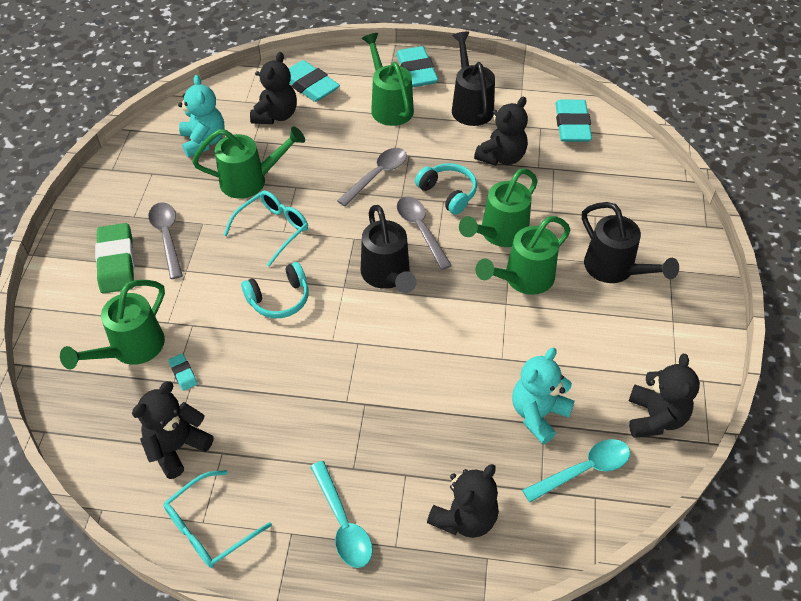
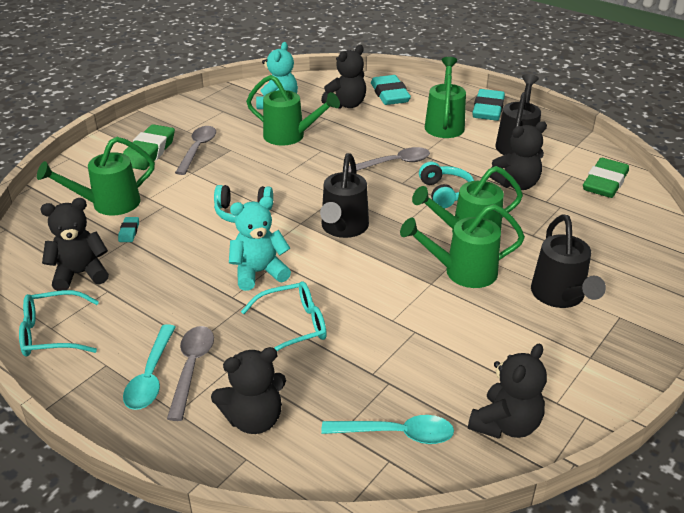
camera: 30 degrees right, 15 degrees down
(273, 229) = (279, 170): turquoise glasses -> turquoise glasses (293, 326)
(421, 230) = (399, 208): grey spoon -> grey spoon (191, 368)
(538, 414) = (390, 373): turquoise teddy bear -> turquoise teddy bear (259, 272)
(572, 125) = (605, 183): turquoise eraser -> green eraser

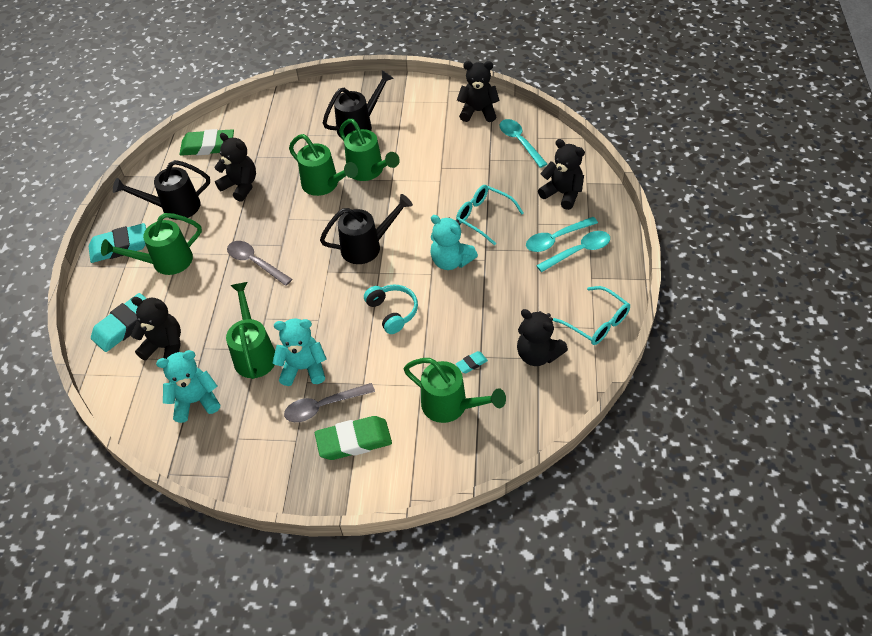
camera: 120 degrees left, 15 degrees up
(191, 368) = (556, 239): grey spoon -> turquoise spoon
(245, 152) = (304, 368): none -> turquoise teddy bear
(445, 193) = (279, 216): turquoise headphones -> none

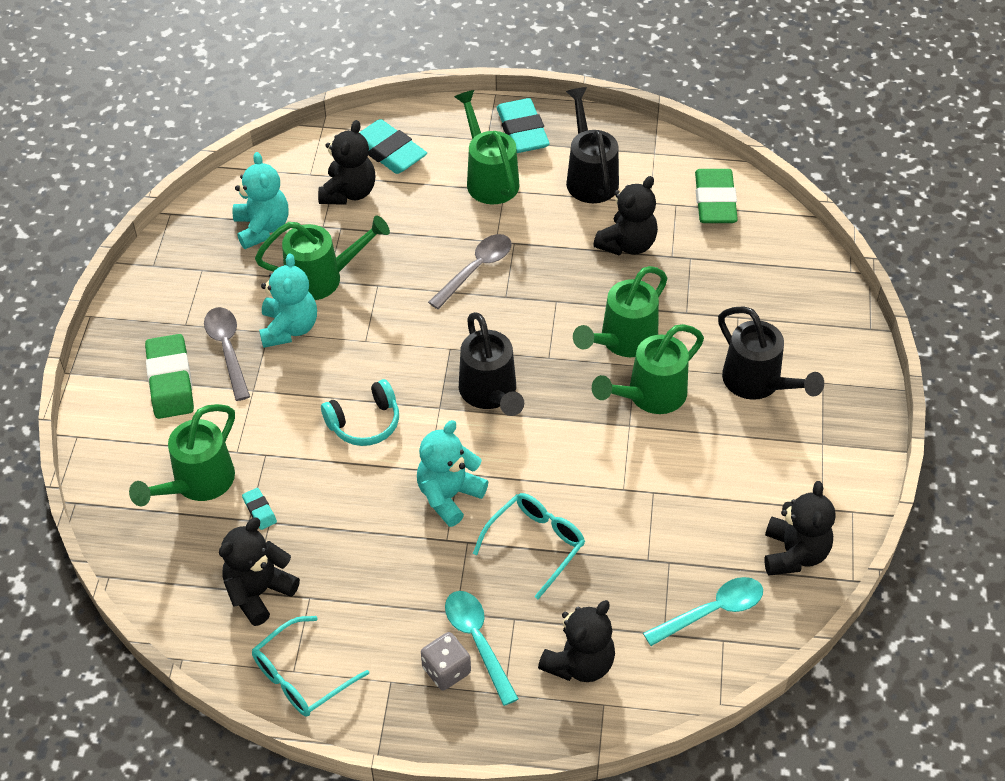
camera: 90 degrees right, 0 degrees up
(578, 252) = (446, 670): turquoise spoon -> grey dice

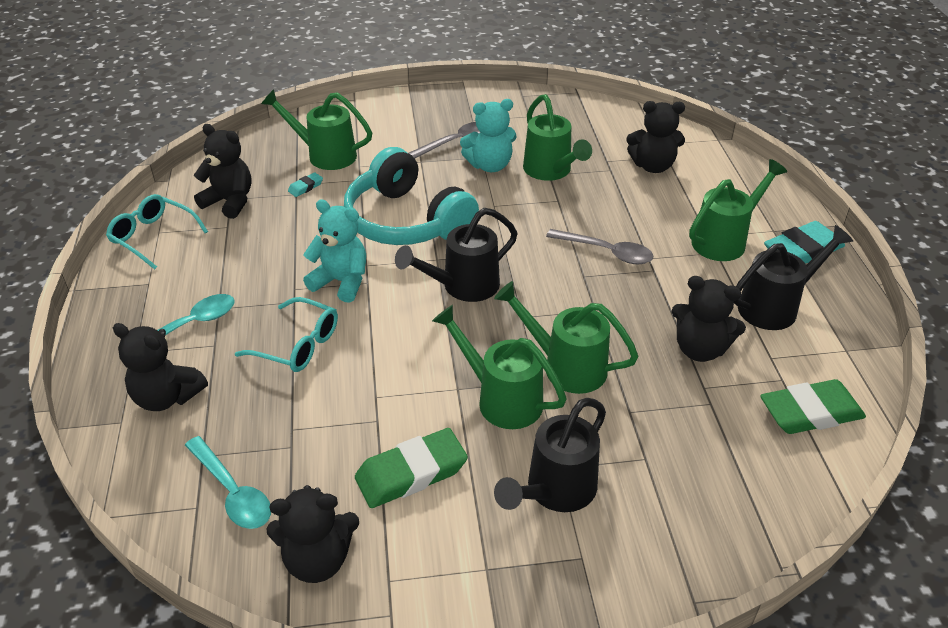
camera: 75 degrees right, 10 degrees down
(170, 381) = (416, 124): green eraser -> green eraser (411, 473)
(262, 228) = (587, 133): turquoise teddy bear -> none
(364, 423) = (406, 221): turquoise headphones -> turquoise headphones, size x1.92
(389, 152) = (715, 178): turquoise eraser -> none
(446, 670) = (159, 313): grey dice -> none

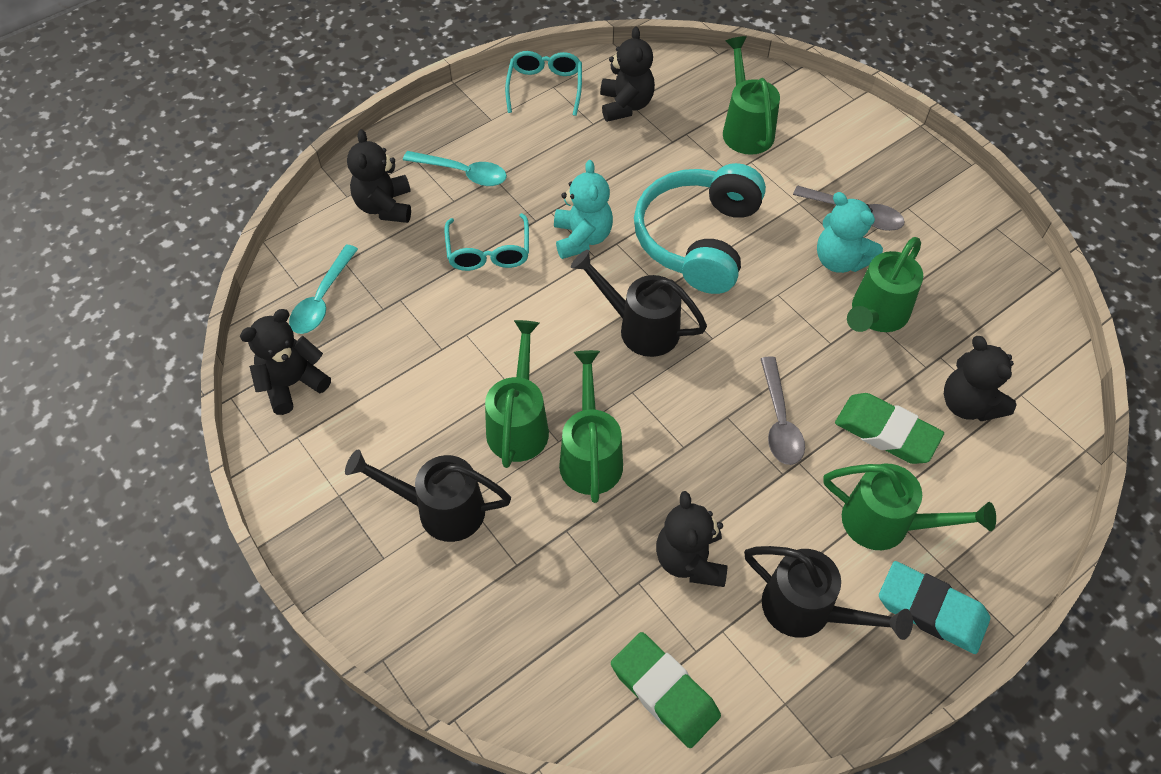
camera: 60 degrees right, 15 degrees up
(305, 187) = (687, 142): turquoise eraser -> none
(318, 559) = (292, 383): black teddy bear -> black teddy bear turned 90 degrees clockwise
(411, 473) = (402, 400): green eraser -> green eraser (886, 432)

